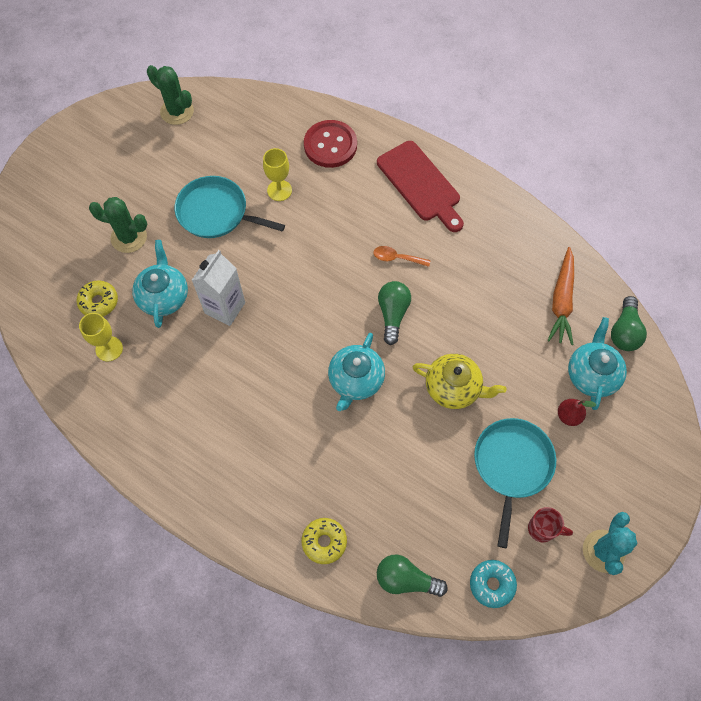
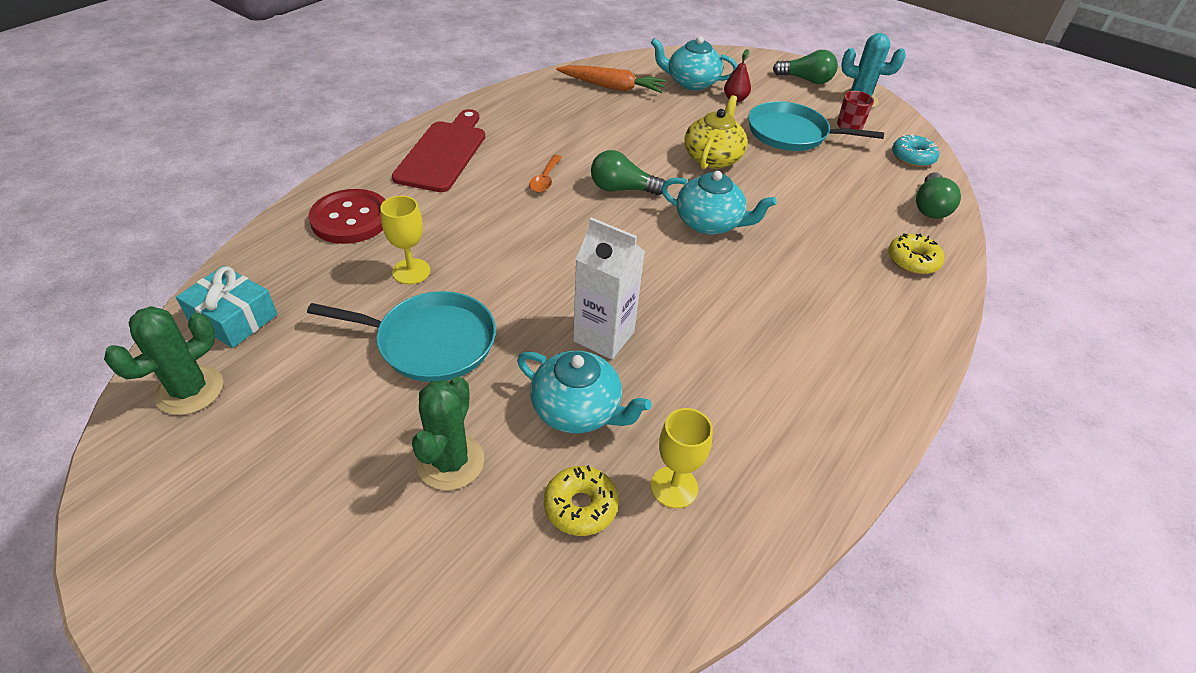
camera: 90 degrees left, 20 degrees down
(164, 296) = (577, 410): turquoise teapot -> turquoise teapot turned 150 degrees counterclockwise
(216, 212) = (430, 342): turquoise pan -> turquoise pan turned 105 degrees counterclockwise
(231, 112) = (233, 318): none -> turquoise gift
(421, 184) = (443, 153): red cutting board -> red cutting board turned 45 degrees counterclockwise
(624, 331) = (646, 62): green light bulb -> green light bulb (806, 80)

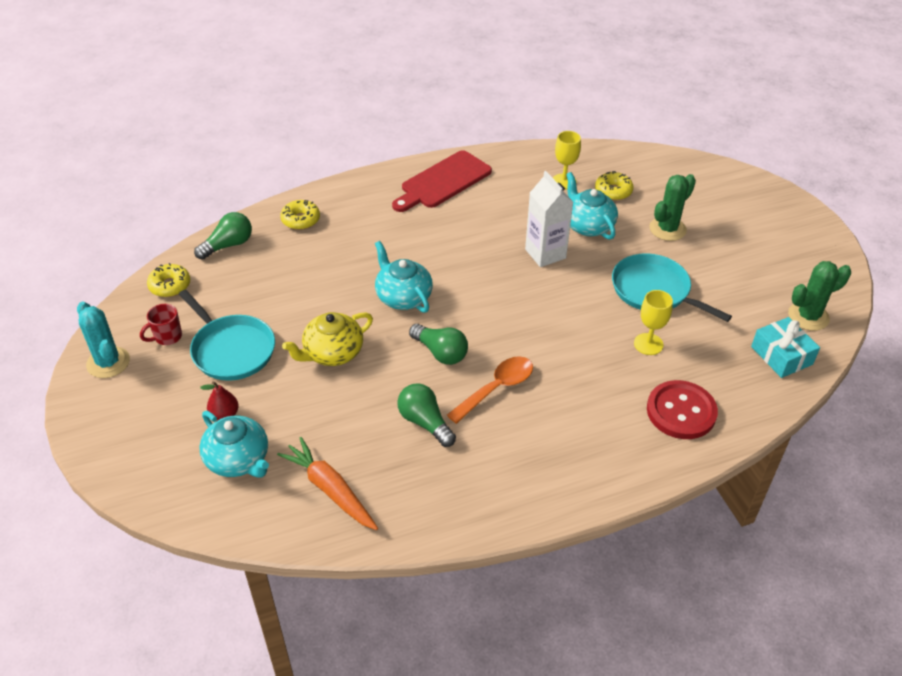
camera: 145 degrees left, 0 degrees up
(443, 153) = (571, 459): red cutting board -> red cutting board (443, 182)
(545, 179) = (496, 388): orange spoon -> orange spoon, size x1.58
(806, 80) = (116, 411): green light bulb -> green light bulb (425, 422)
(912, 157) = (170, 285): turquoise donut -> yellow donut

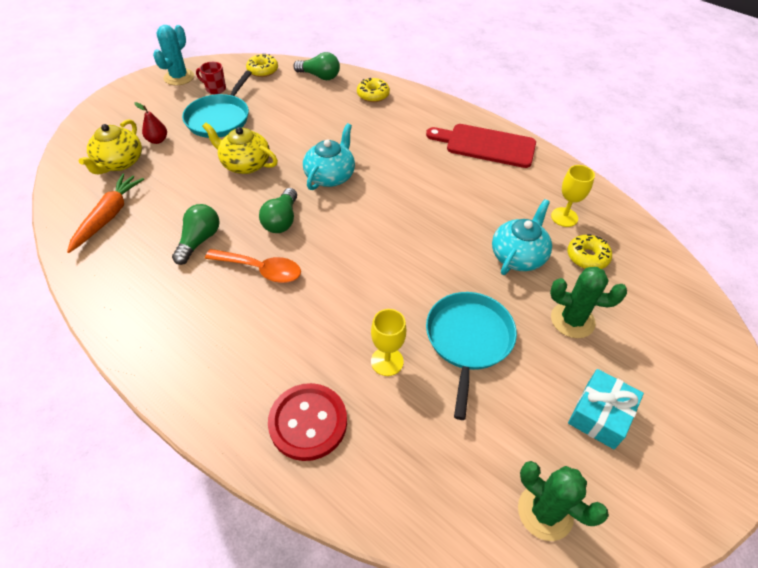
camera: 60 degrees right, 5 degrees up
(238, 460) = (119, 163): turquoise teapot -> yellow teapot
(545, 254) = (452, 240): white carton -> none
(781, 355) = (455, 500): turquoise gift -> turquoise gift (600, 414)

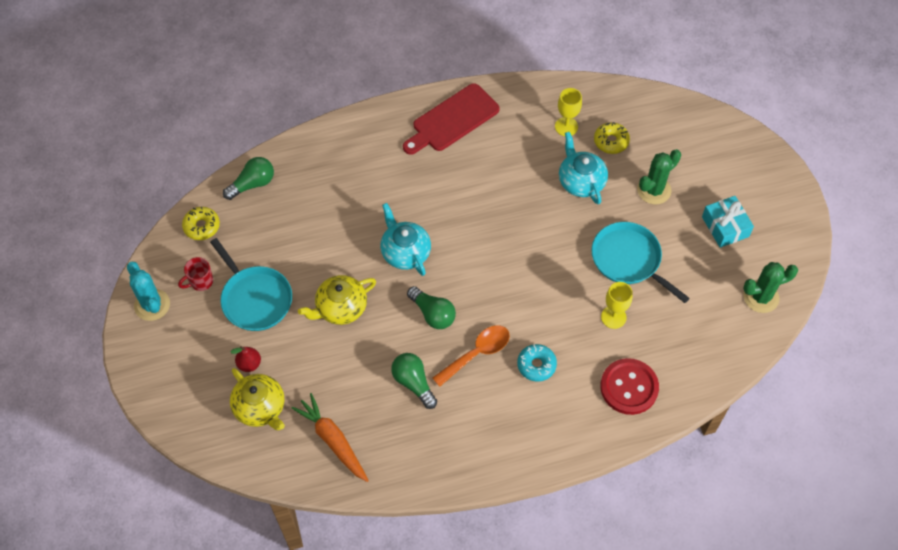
camera: 55 degrees left, 10 degrees up
(279, 322) = (536, 365): none -> turquoise donut
(373, 95) = (318, 158): yellow donut -> none

